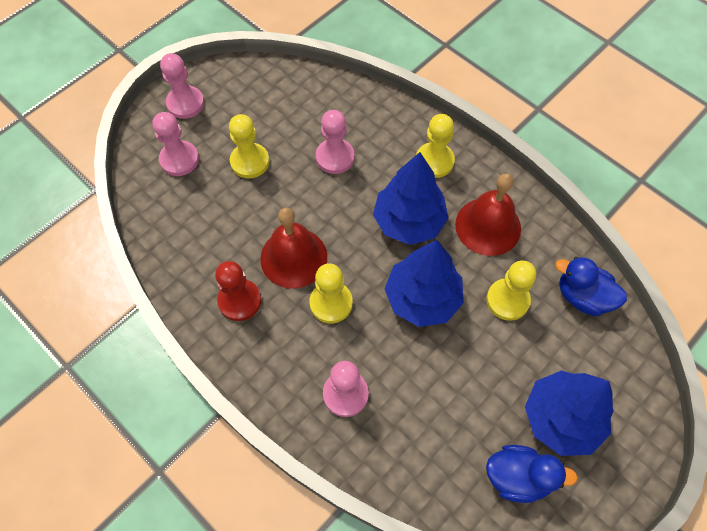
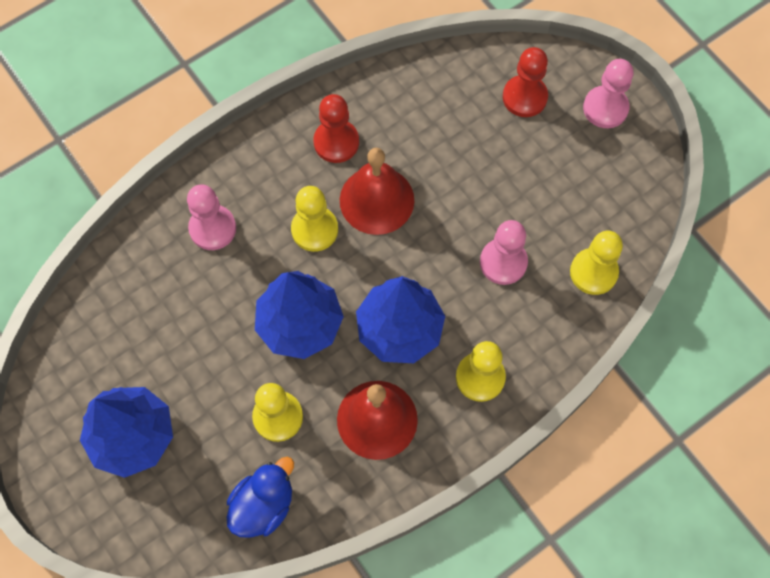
camera: 100 degrees right, 5 degrees up
(179, 159) = (524, 97): pink pawn -> red pawn
(250, 162) = (511, 169): yellow pawn -> yellow pawn (593, 272)
(518, 477) = (88, 375): blue duck -> none

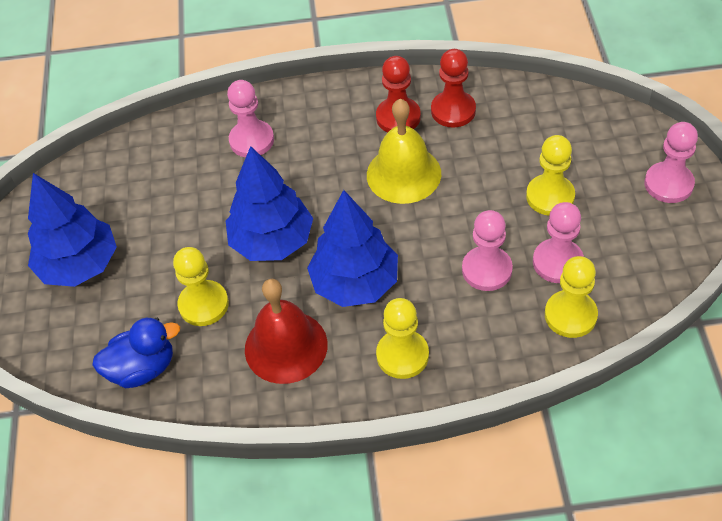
camera: 35 degrees right, 15 degrees down
(314, 229) = (334, 175): yellow pawn -> yellow pawn (550, 196)
(376, 200) = (403, 174): red bell -> yellow bell
(524, 97) = (593, 146): red pawn -> red pawn (453, 110)
(557, 227) = (557, 262): none -> pink pawn

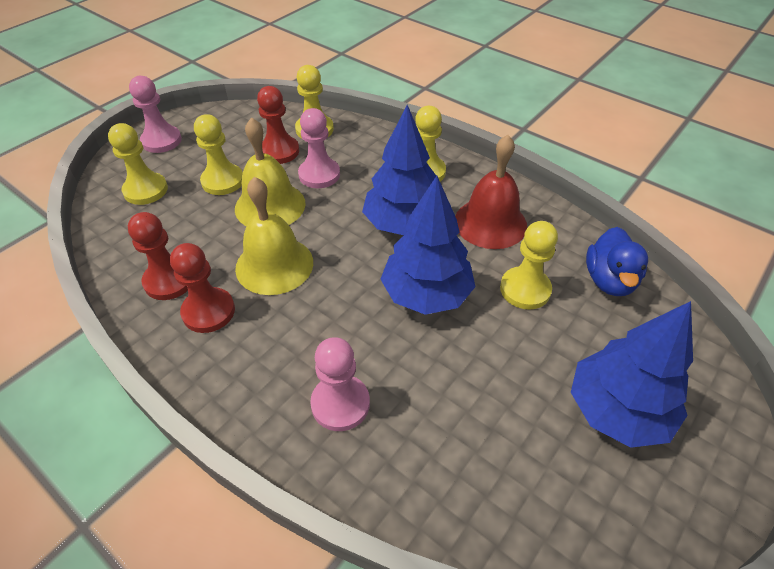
camera: 140 degrees left, 5 degrees down
(142, 368) = (609, 280): blue duck -> blue duck turned 105 degrees counterclockwise
(479, 210) = (270, 205): none -> yellow bell
(557, 262) = (279, 151): pink pawn -> red pawn
(589, 141) = (146, 190): none -> yellow pawn

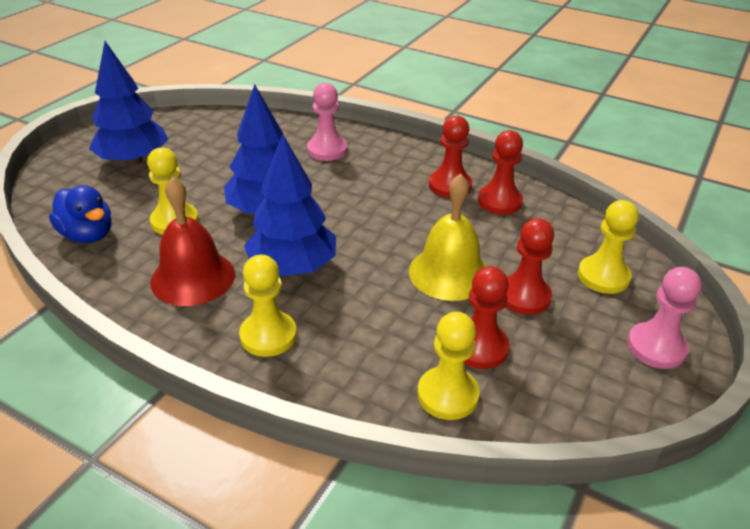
camera: 170 degrees right, 10 degrees down
(223, 181) = (524, 296): yellow pawn -> red pawn
(274, 265) = (413, 220): yellow bell -> none
(319, 175) = (408, 317): pink pawn -> none
(609, 280) = (88, 235): blue duck -> blue duck turned 135 degrees clockwise

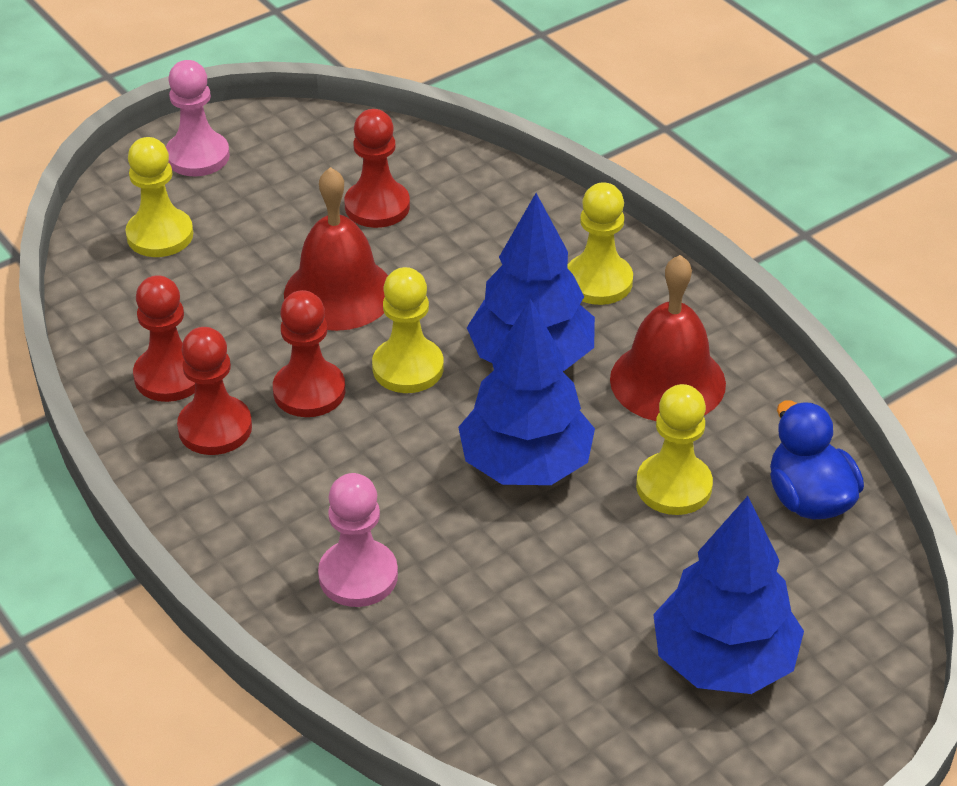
camera: 155 degrees left, 5 degrees up
(447, 395) = (445, 177): yellow pawn -> yellow pawn (408, 368)
(449, 273) = (339, 293): yellow bell -> red bell
(524, 296) = (277, 241): red pawn -> red pawn (309, 391)

